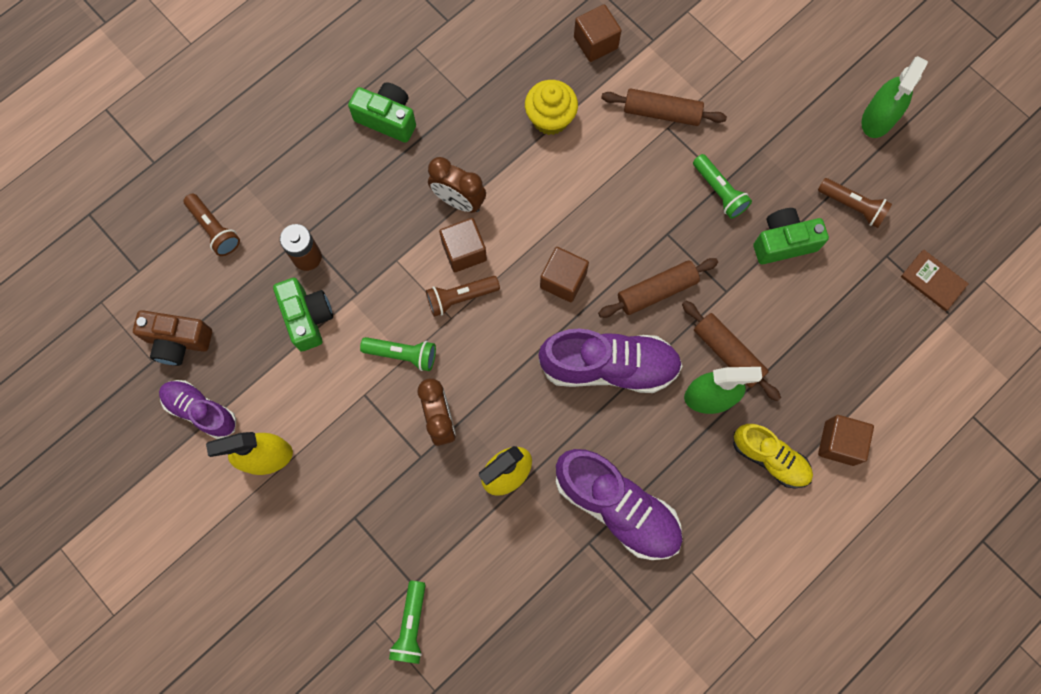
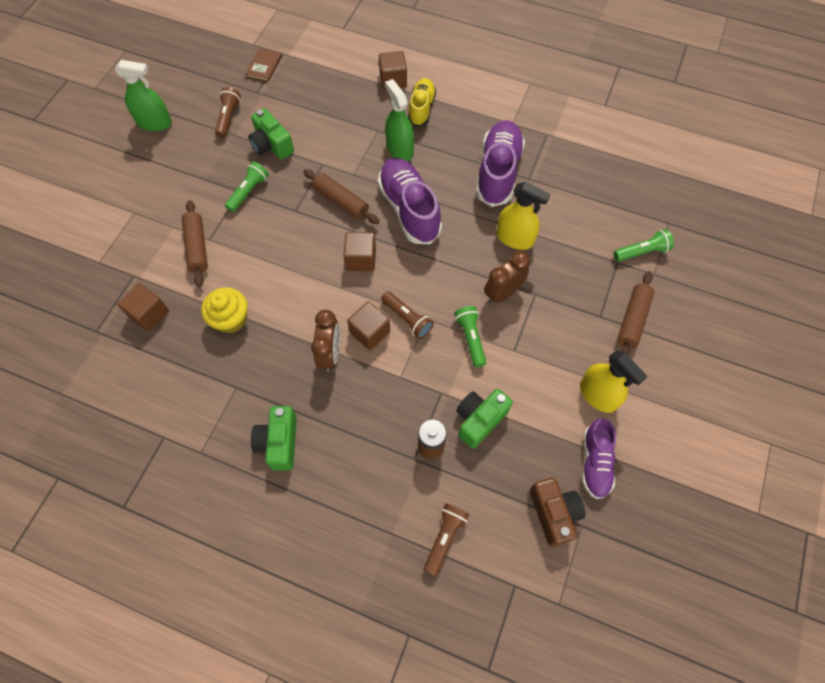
camera: 115 degrees left, 10 degrees down
(728, 353) = (365, 149): brown rolling pin -> brown rolling pin (632, 320)

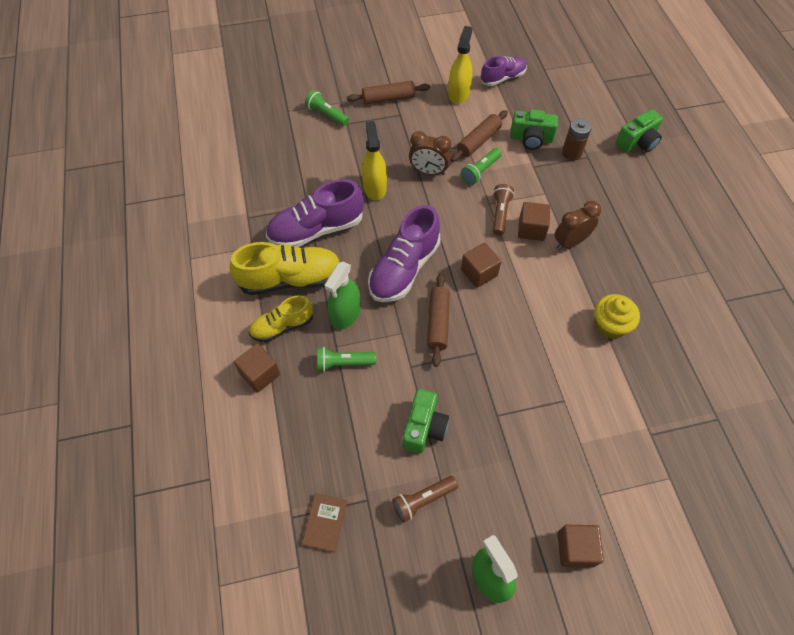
camera: 125 degrees left, 5 degrees down
(149, 314) = (665, 389): brown cube -> brown cube (575, 549)
(197, 247) = (579, 403): brown rolling pin -> brown rolling pin (478, 141)
(248, 192) = (490, 406): green flashlight -> green flashlight (343, 363)
(264, 66) = (325, 523): brown book -> brown book turned 60 degrees counterclockwise
(279, 442) = (654, 230): green camera -> green camera (637, 142)
(444, 538) = (614, 119): brown flashlight -> none
(460, 132) = (290, 279): none -> yellow shoe
(554, 513) = (550, 82): brown camera -> none

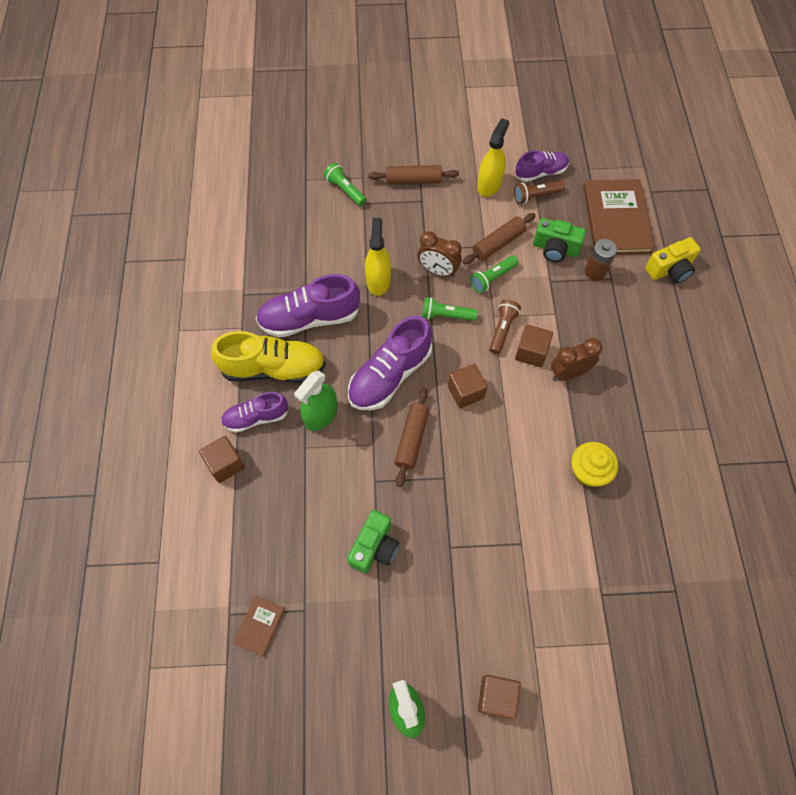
camera: 10 degrees right, 5 degrees up
(282, 326) = (256, 417): yellow shoe -> purple shoe
(343, 363) = (309, 466): green flashlight -> green flashlight (446, 315)
(423, 500) = (358, 620): brown flashlight -> brown flashlight (536, 196)
(579, 107) = (616, 219): none -> brown book
(637, 142) = (670, 269): green camera -> yellow camera

